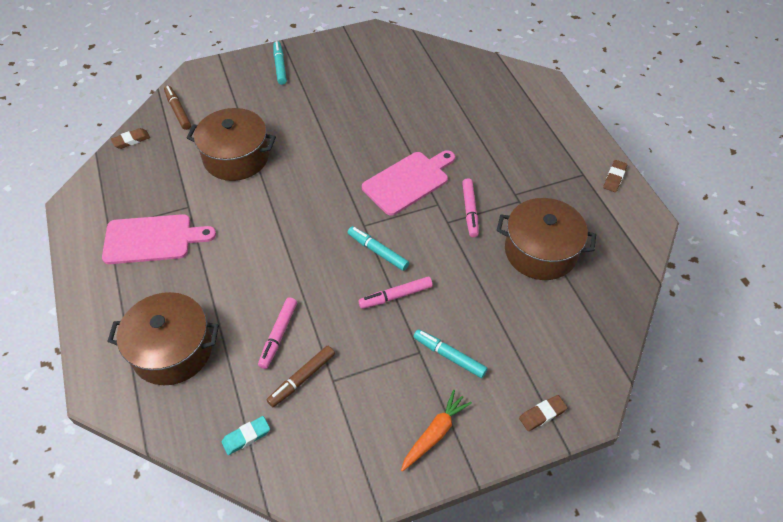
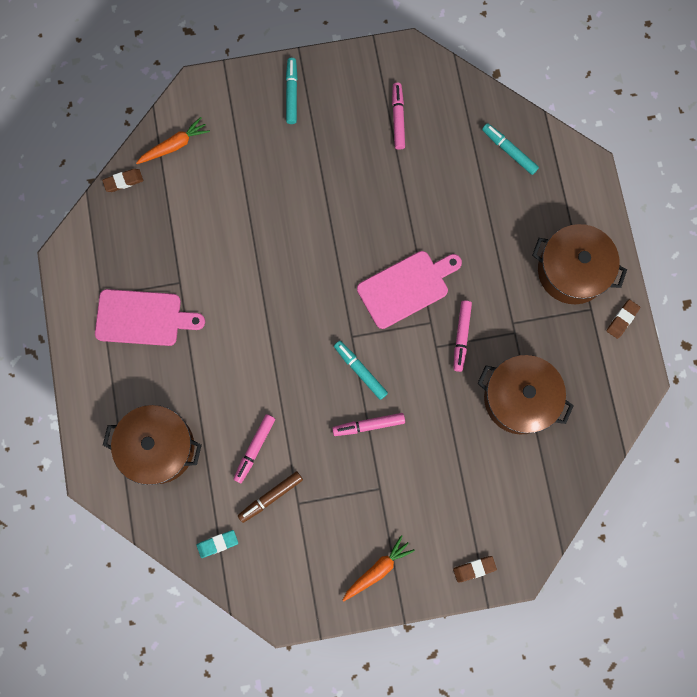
camera: 10 degrees right, 25 degrees up
(178, 111) = (174, 145): brown marker -> orange carrot
(236, 157) = (232, 224): brown pot -> brown pot (572, 271)
(374, 71) = (398, 118): none -> pink marker
(449, 356) = (405, 498): turquoise marker -> turquoise marker (509, 151)

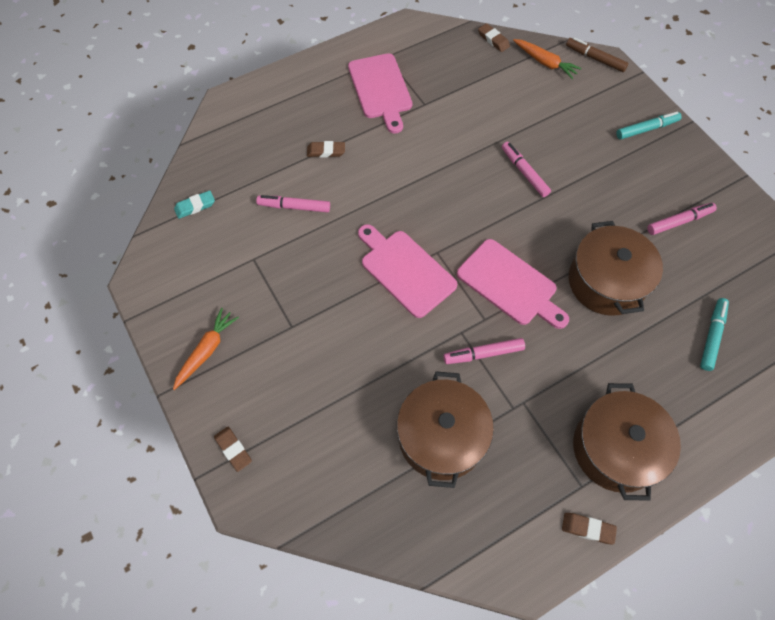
camera: 70 degrees right, 15 degrees down
(158, 447) = (269, 135): brown pot -> brown pot (606, 282)
(200, 398) = (326, 151): none -> brown eraser
(217, 543) = (195, 206): turquoise eraser -> turquoise eraser turned 75 degrees counterclockwise
(271, 497) = (252, 234): brown marker -> brown marker (595, 59)
(360, 371) = (405, 270): turquoise marker -> pink cutting board
(368, 425) = (353, 295): pink marker -> pink marker (524, 172)
(377, 570) = (206, 351): orange carrot -> orange carrot turned 90 degrees counterclockwise

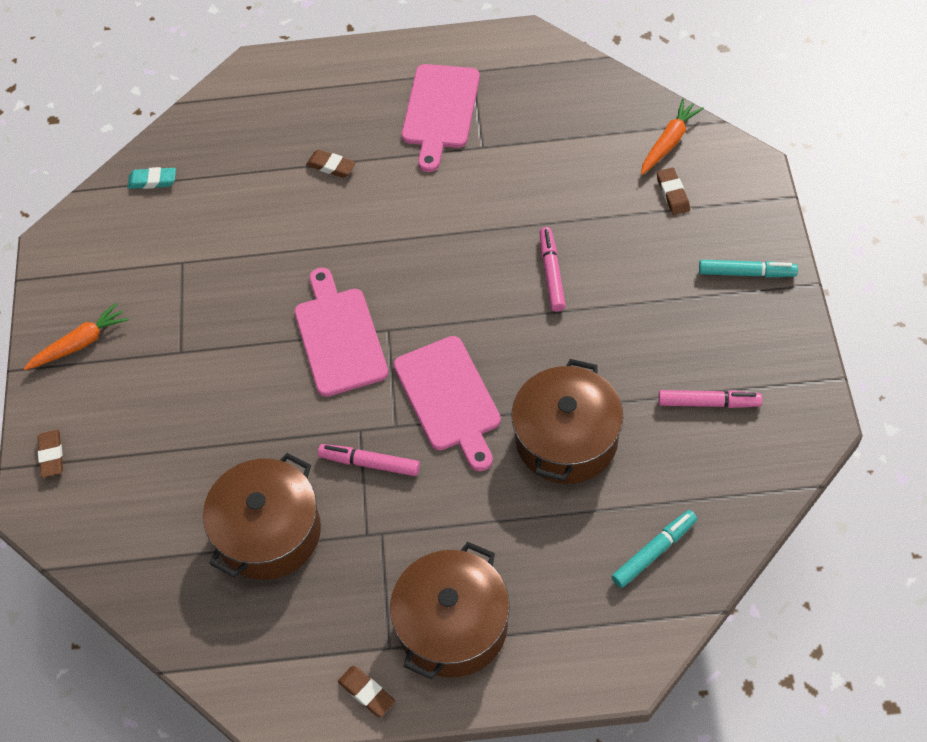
camera: 30 degrees right, 5 degrees down
(294, 207) = (258, 219): pink marker -> none
(493, 40) = (620, 92): brown eraser -> brown eraser (672, 194)
(544, 62) = (668, 142): orange carrot -> orange carrot turned 120 degrees counterclockwise
(595, 59) = (739, 159): brown marker -> none

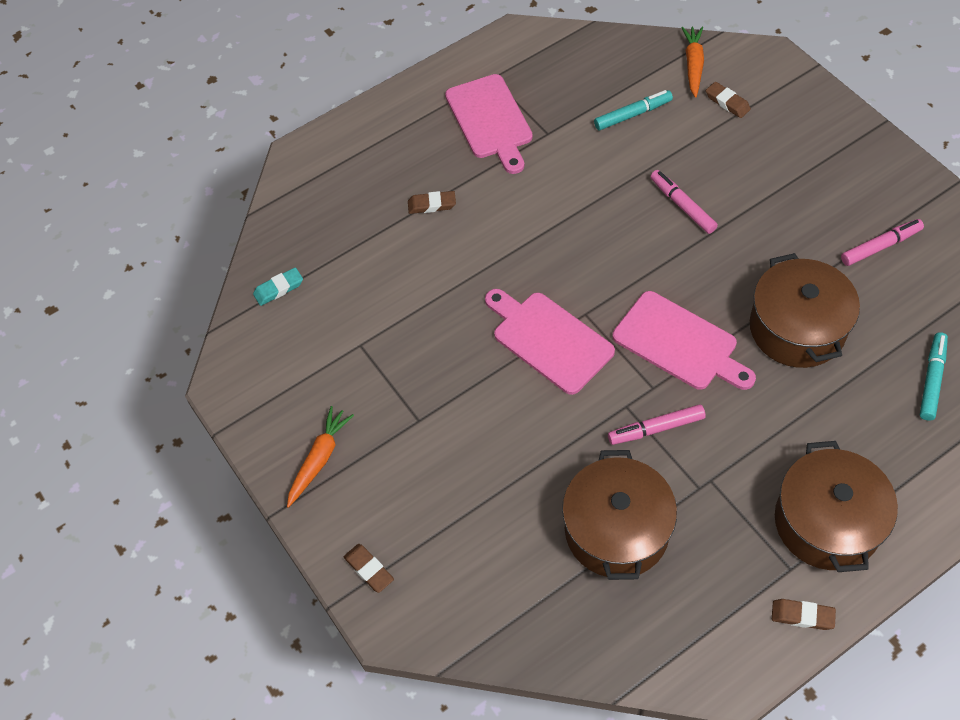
camera: 30 degrees left, 0 degrees up
(746, 273) = (830, 136): turquoise marker -> turquoise marker (632, 114)

